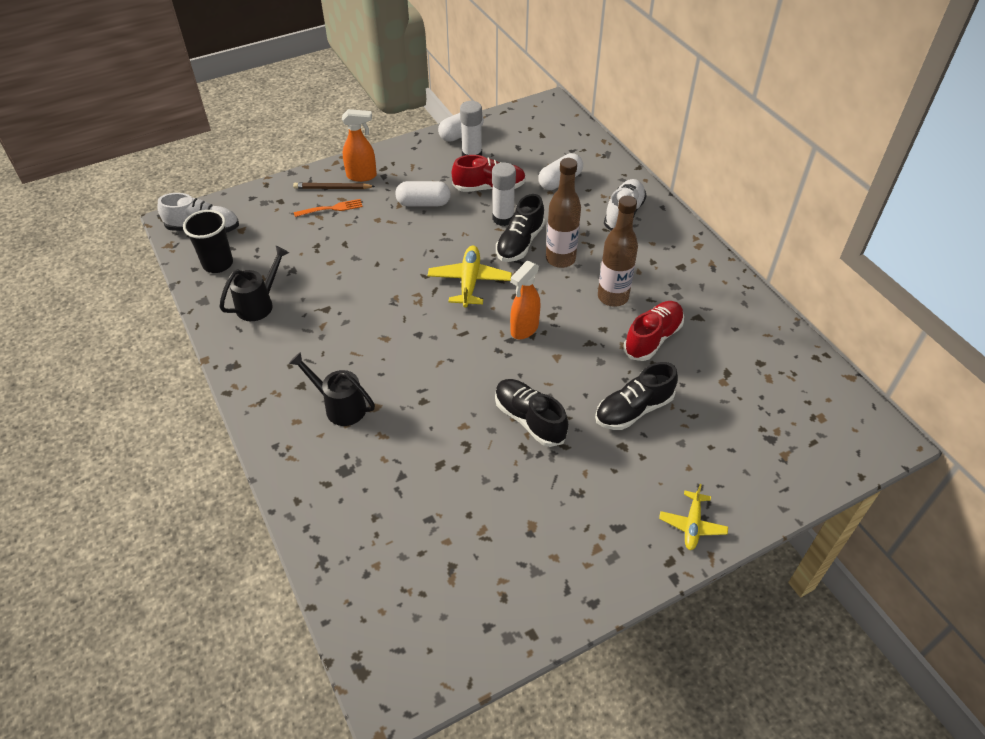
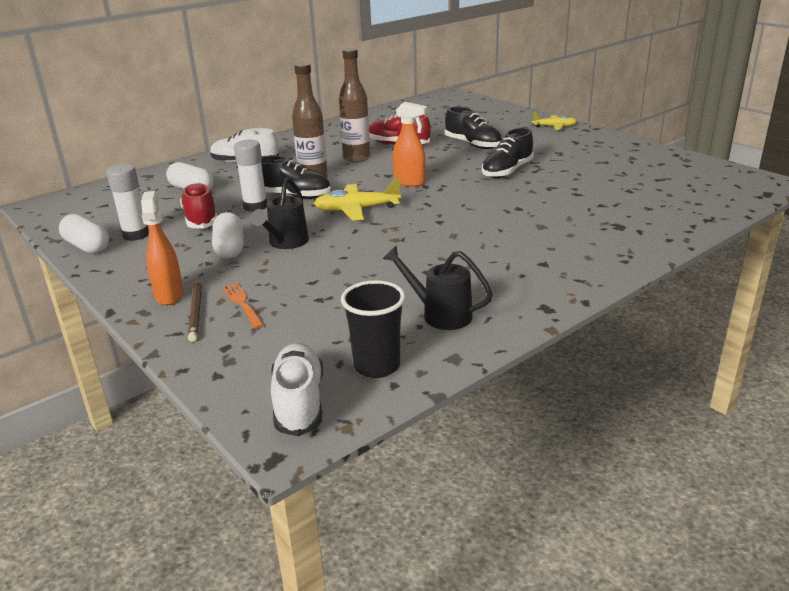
camera: 100 degrees left, 20 degrees down
(340, 406) = (553, 240): black watering can -> black watering can (286, 243)

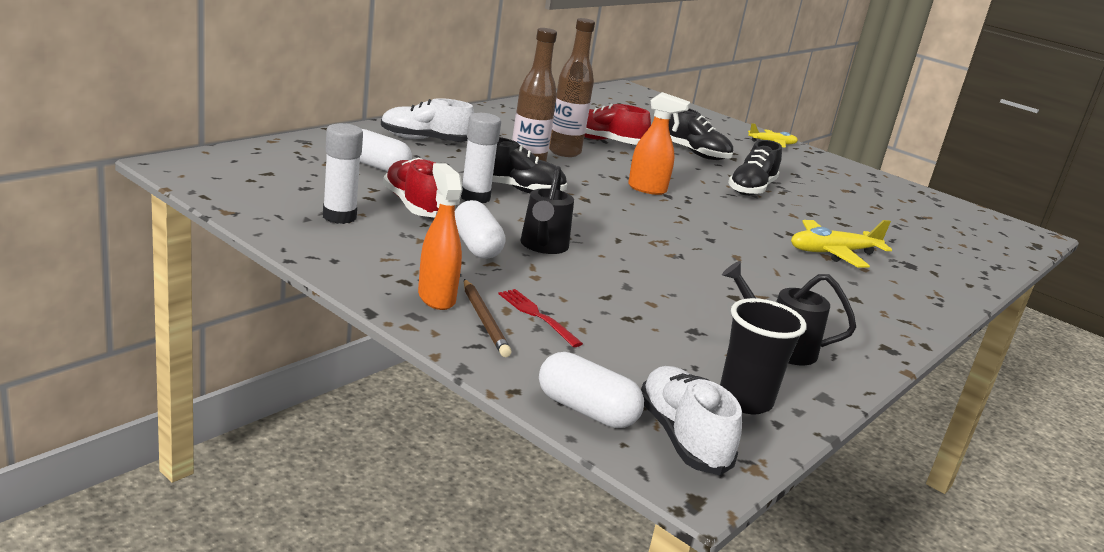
camera: 15 degrees left, 5 degrees down
(87, 246) = (281, 225): white capsule -> white capsule (586, 410)
(242, 304) = (537, 316): orange fork -> red fork
(357, 209) = (604, 215): yellow plane -> yellow plane (833, 253)

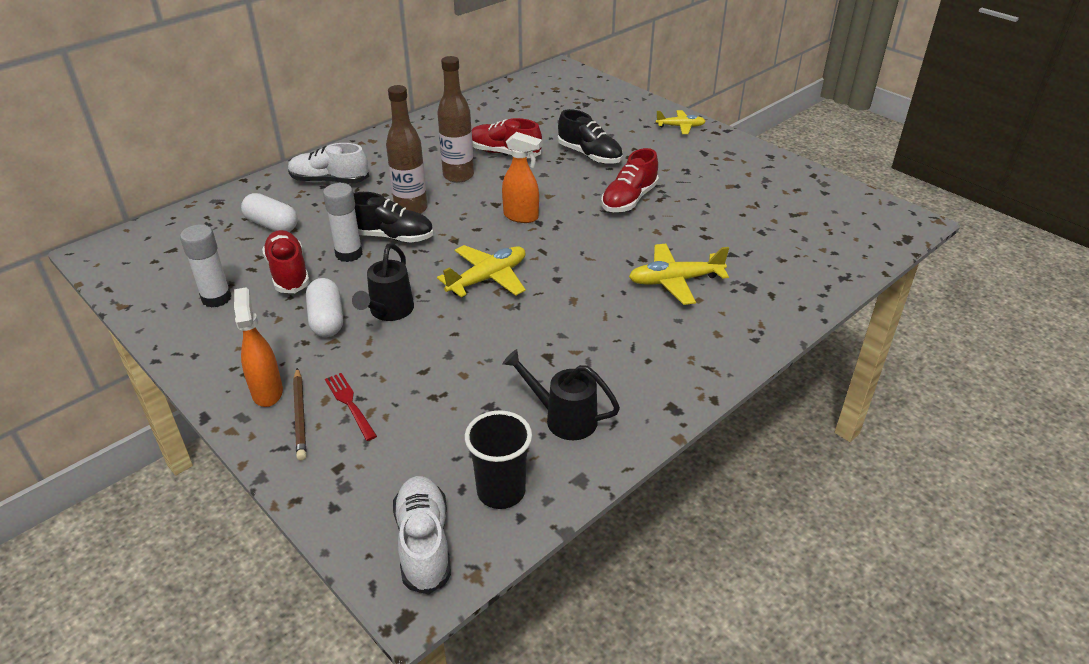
camera: 10 degrees right, 15 degrees up
(586, 410) = (350, 518): white capsule -> none
(637, 231) = (487, 278): none -> yellow plane
(751, 189) = (629, 200): black shoe -> red shoe

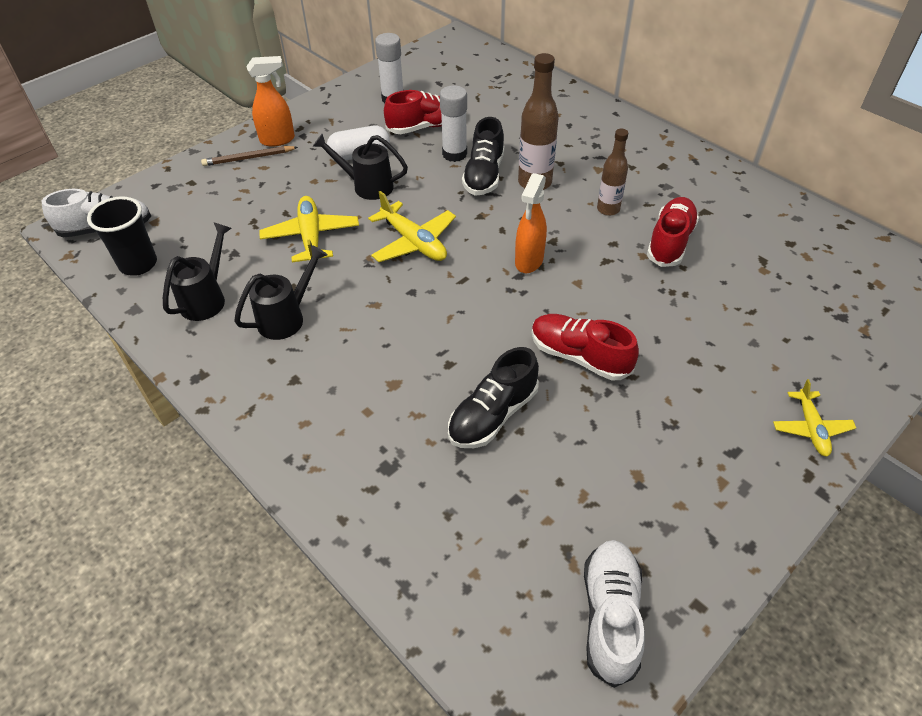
camera: 90 degrees right, 10 degrees up
(272, 225) = (498, 107): white capsule -> none
(329, 181) = (580, 127): white shoe -> white shoe (610, 616)
(350, 404) = (255, 179): red fork -> none
(458, 176) = (608, 209): brown bottle -> brown bottle, size x0.65
(589, 155) = (687, 319): black shoe -> black shoe (493, 415)
(591, 355) = (286, 318): none -> black watering can
(675, 281) = (403, 392): yellow plane -> yellow plane (311, 237)

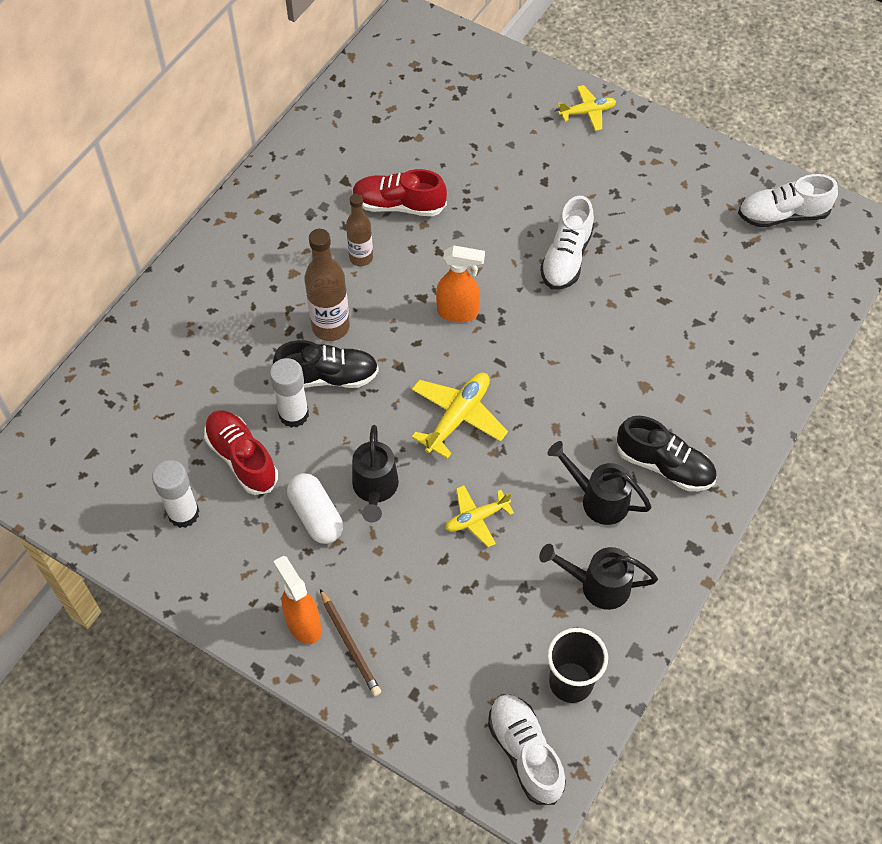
camera: 105 degrees left, 10 degrees up
(311, 237) = (476, 518): yellow plane -> yellow plane, size x0.64
(493, 415) = (649, 308): black shoe -> black shoe (664, 465)
(579, 356) = (566, 257): red shoe -> white shoe

